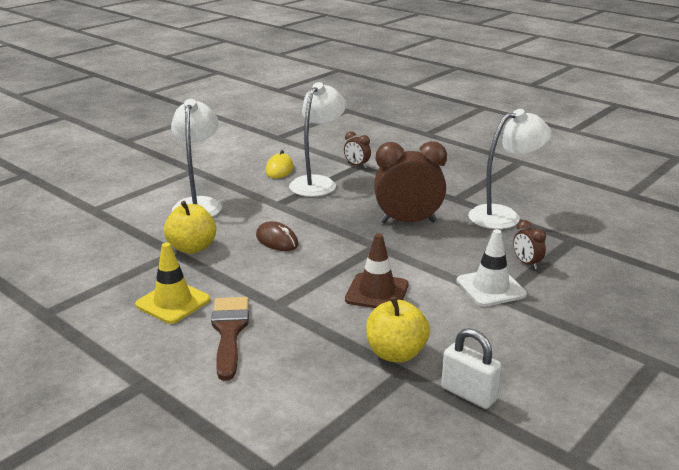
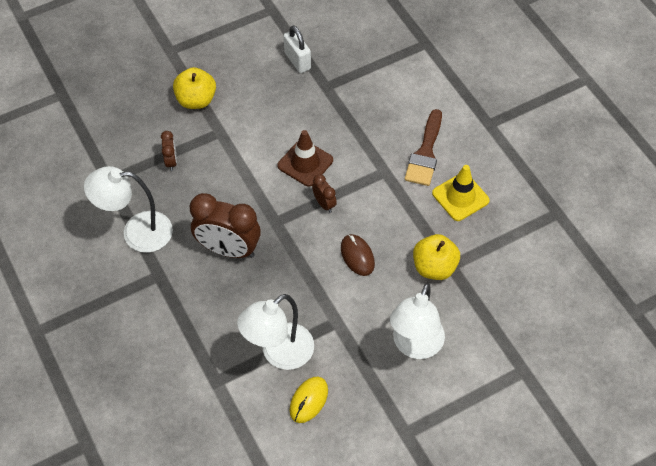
camera: 160 degrees left, 30 degrees up
(357, 165) = (218, 381): brown clock -> brown clock (324, 204)
(396, 353) = (323, 102): yellow apple -> yellow apple (196, 100)
(491, 288) = (219, 143): white traffic cone -> none

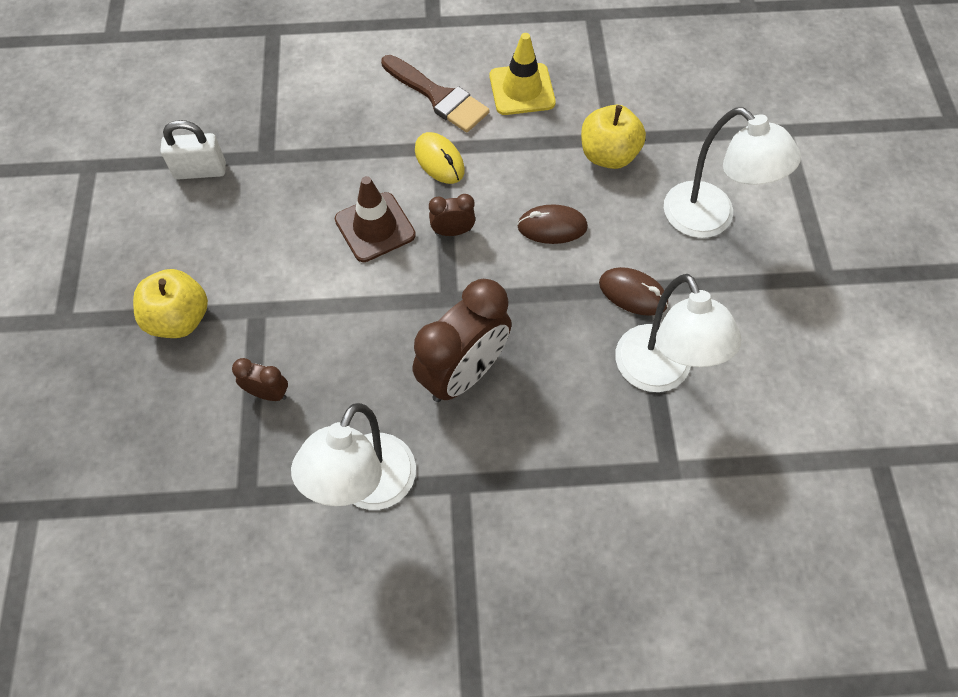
camera: 65 degrees left, 5 degrees up
(308, 400) = (743, 365): yellow mouse -> yellow mouse (439, 160)
(330, 319) = (633, 293): none -> brown mouse

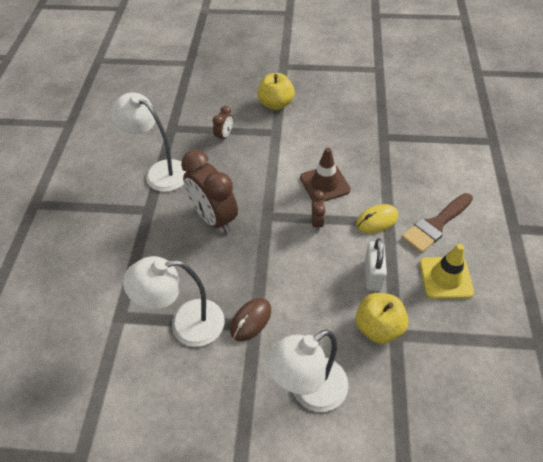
camera: 100 degrees right, 10 degrees down
(200, 171) = (373, 110): white padlock -> white padlock (373, 275)
(552, 227) = (314, 279): brown mouse -> none

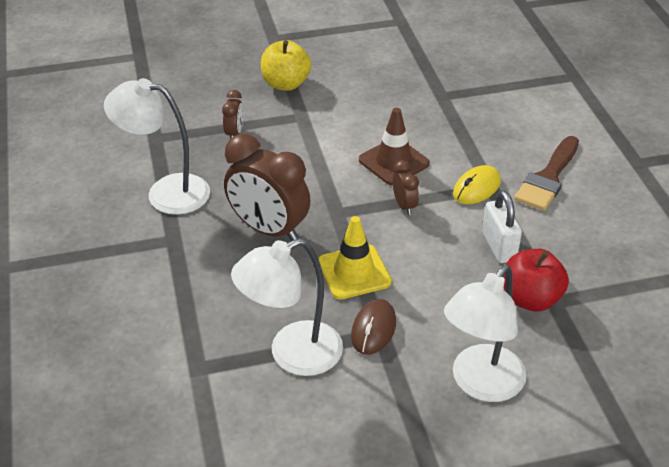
camera: 20 degrees left, 10 degrees down
(378, 327) = (530, 299): yellow apple -> red apple
(445, 278) = (584, 230): yellow traffic cone -> yellow traffic cone (354, 272)

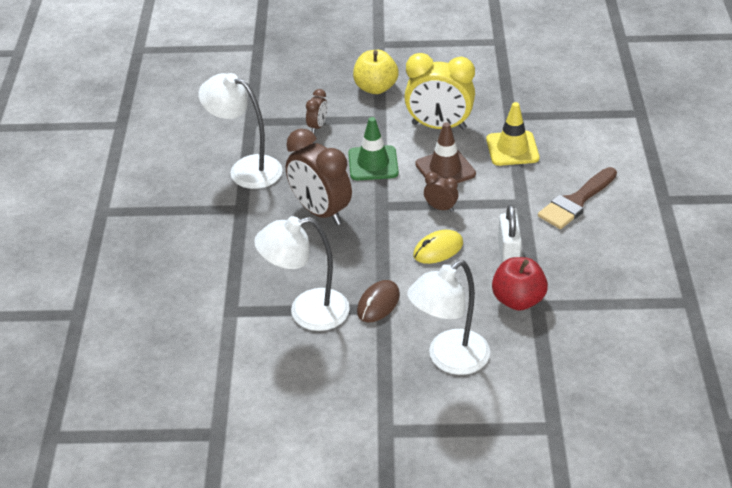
camera: 15 degrees right, 0 degrees up
(311, 166) = (373, 163): none -> green traffic cone
(354, 272) = (378, 256): yellow traffic cone -> yellow traffic cone (512, 149)
(370, 116) = (439, 126): none -> yellow clock
(404, 206) = (440, 208): brown clock -> brown clock turned 60 degrees counterclockwise
(476, 188) = (509, 201): yellow mouse -> yellow mouse (438, 249)

